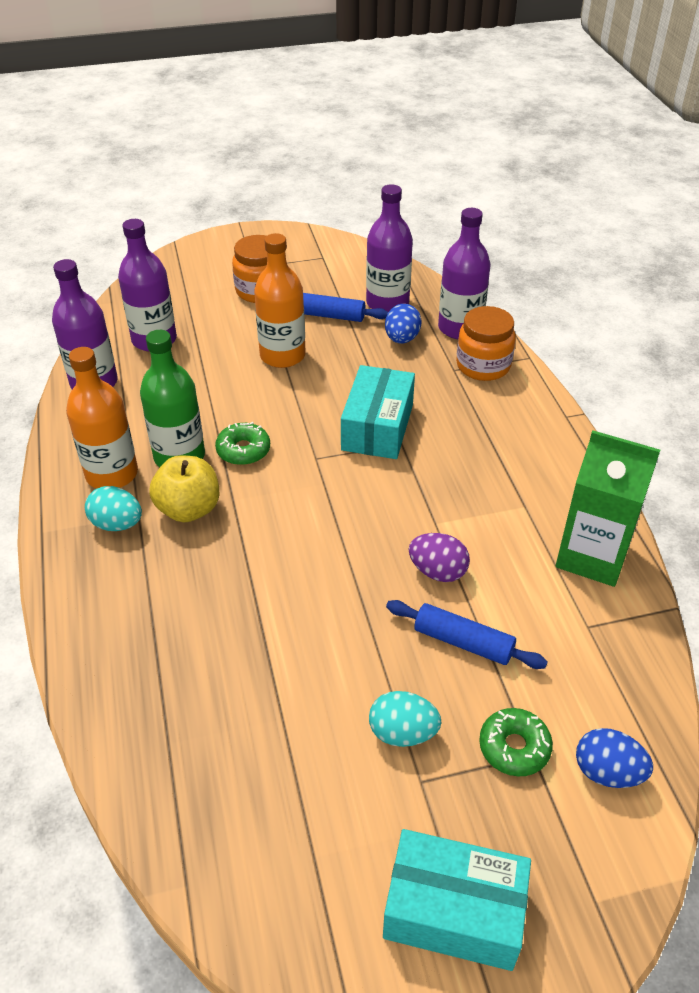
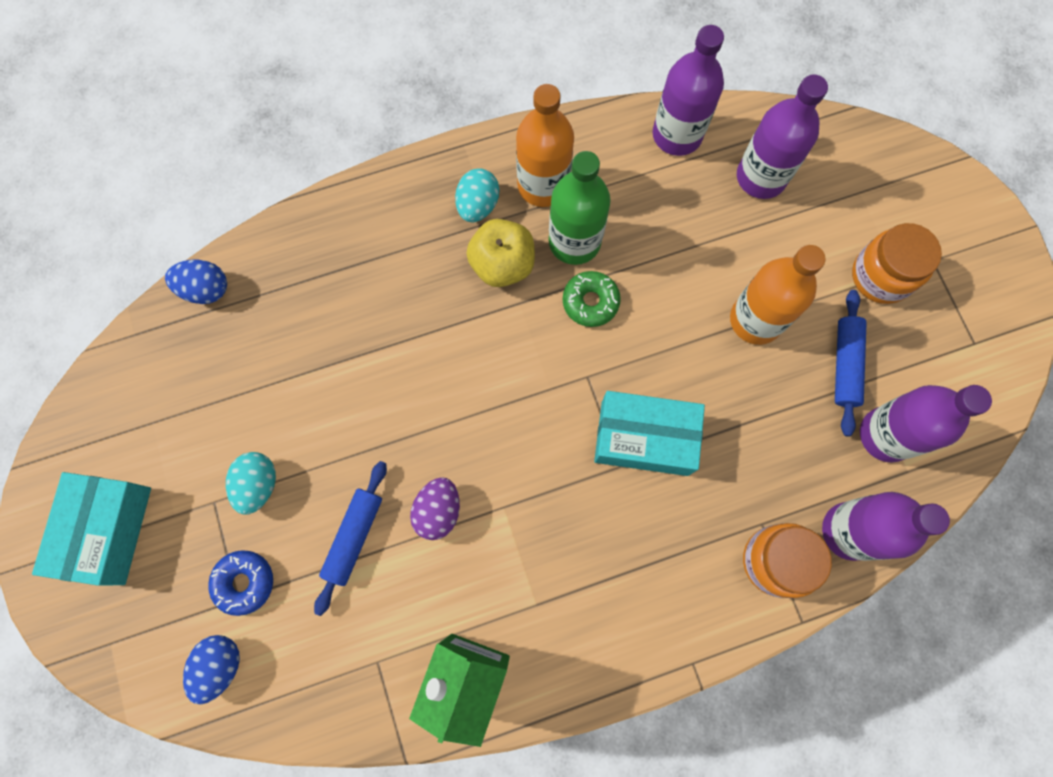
camera: 85 degrees right, 30 degrees up
(402, 339) = (812, 457): blue egg -> blue egg (205, 289)
(514, 747) = (244, 582): green donut -> blue donut

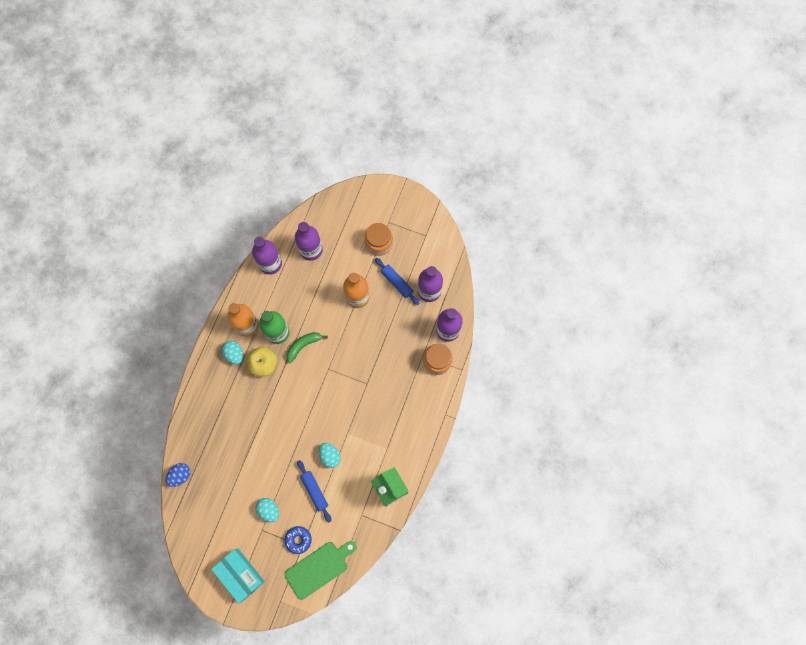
camera: 50 degrees left, 0 degrees up
(220, 665) = (319, 568): blue egg -> green cutting board
(438, 511) = (330, 456): purple egg -> turquoise egg
(590, 302) = (303, 345): green donut -> green banana
(644, 438) = (364, 368): turquoise box -> none

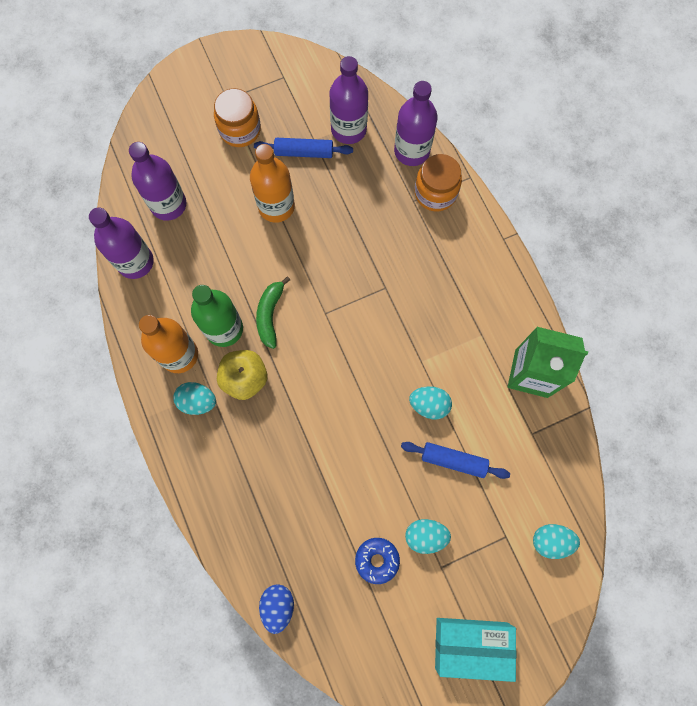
camera: 45 degrees left, 0 degrees up
(298, 540) = (494, 534): blue donut -> blue donut (377, 560)
(319, 568) = (550, 541): green cutting board -> turquoise egg

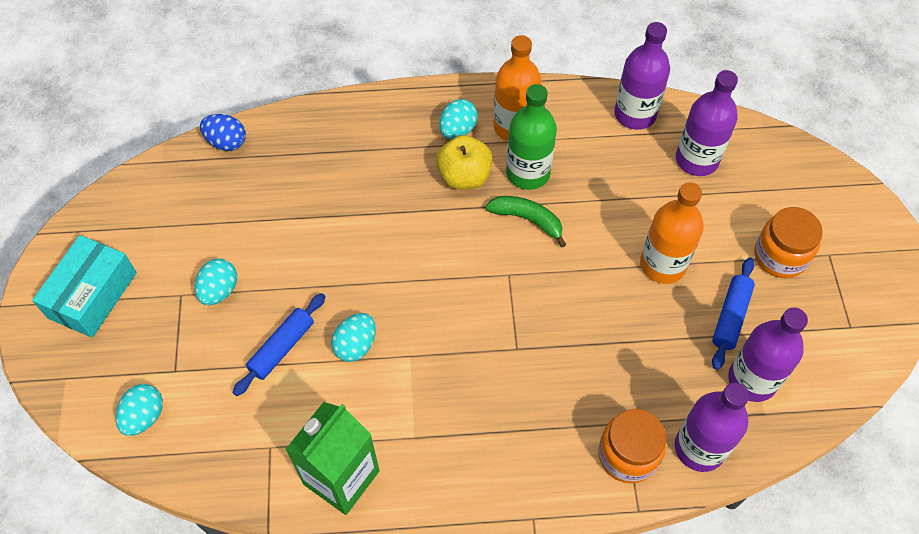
camera: 110 degrees right, 15 degrees down
(377, 560) = (221, 238): blue donut -> none

